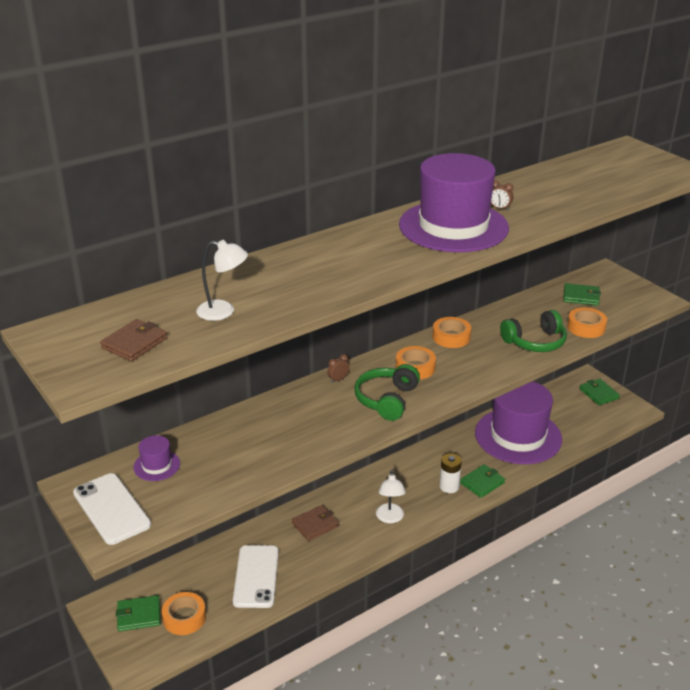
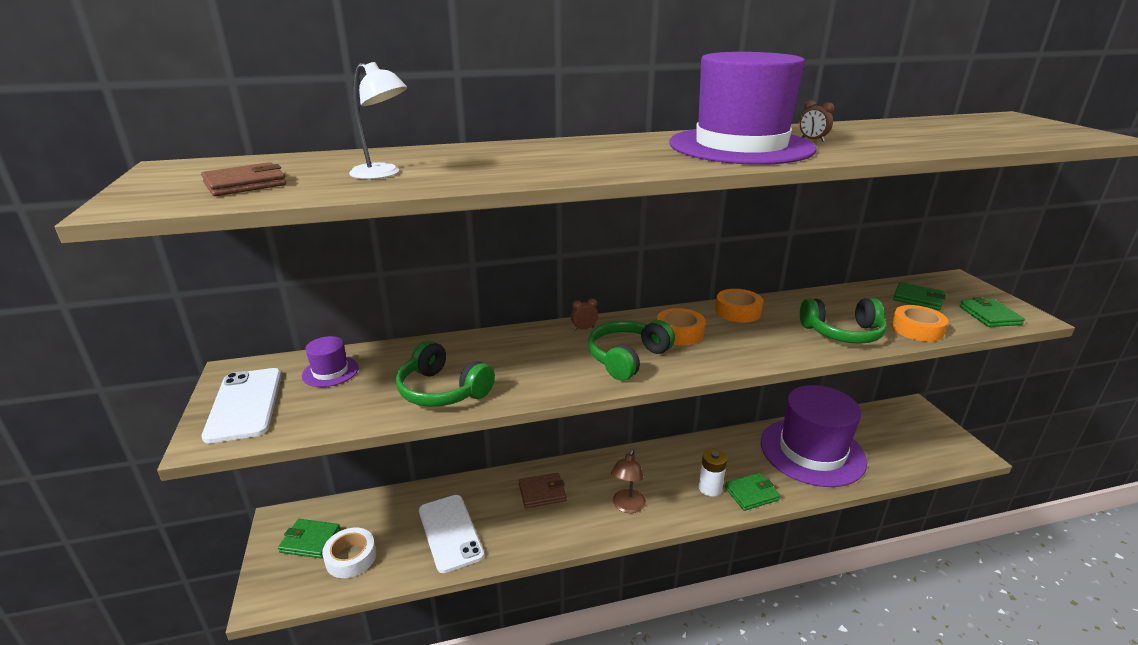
camera: 20 degrees right, 5 degrees down
(184, 618) = (351, 557): orange tape -> white tape
(256, 576) = (450, 532): white phone -> white phone turned 45 degrees counterclockwise
(262, 460) = (442, 390): none -> green headphones
(390, 518) = (627, 506): white lamp -> brown lamp
(599, 394) = (926, 427): green wallet -> green wallet (989, 315)

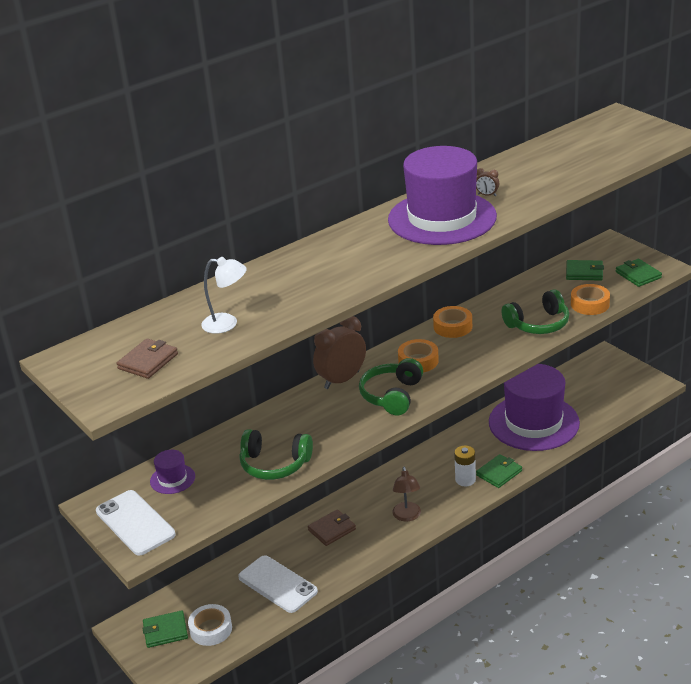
camera: 20 degrees left, 5 degrees up
(584, 328) = (342, 380): brown clock -> brown clock, size x2.42

